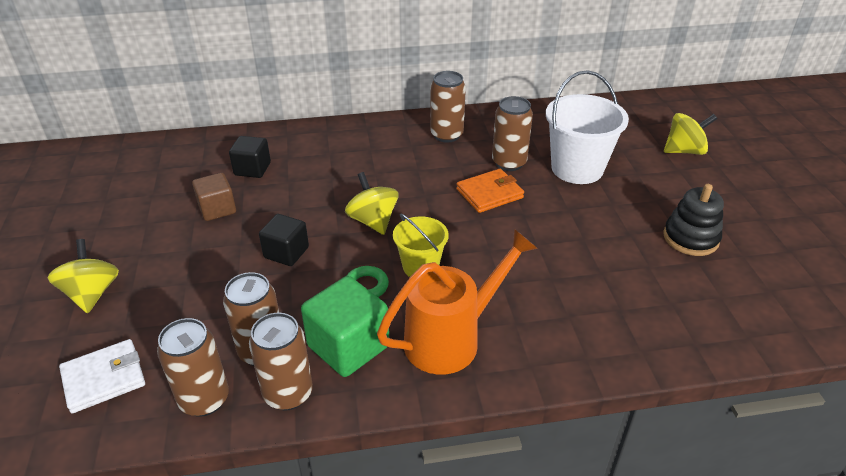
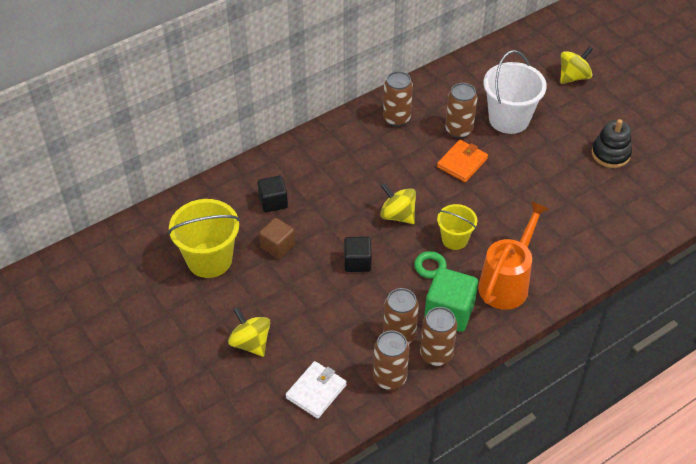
camera: 25 degrees left, 10 degrees up
(138, 199) = (209, 259): none -> yellow bucket

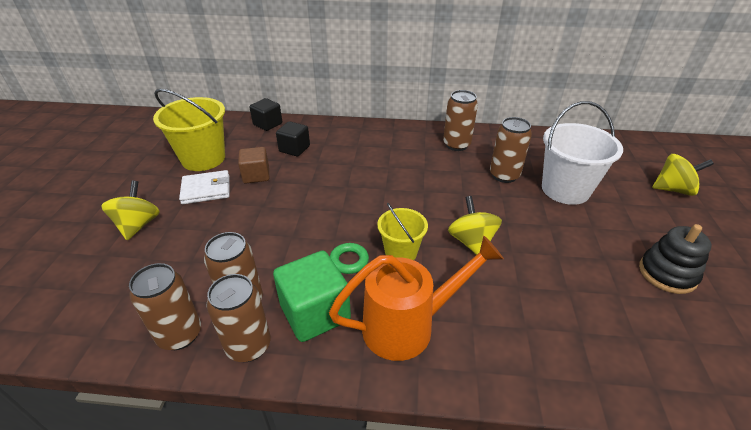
camera: 40 degrees right, 10 degrees down
(316, 391) = (114, 297): white wallet -> white wallet (206, 189)
(357, 262) = (295, 219): black cube -> black cube (267, 124)
(397, 215) = (373, 205): yellow spinning top -> yellow spinning top (471, 242)
(462, 163) = (480, 199): orange wallet -> none

